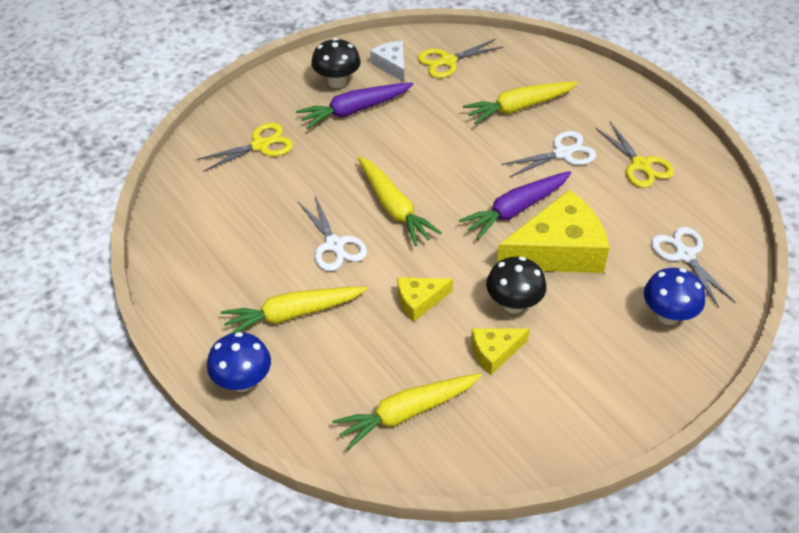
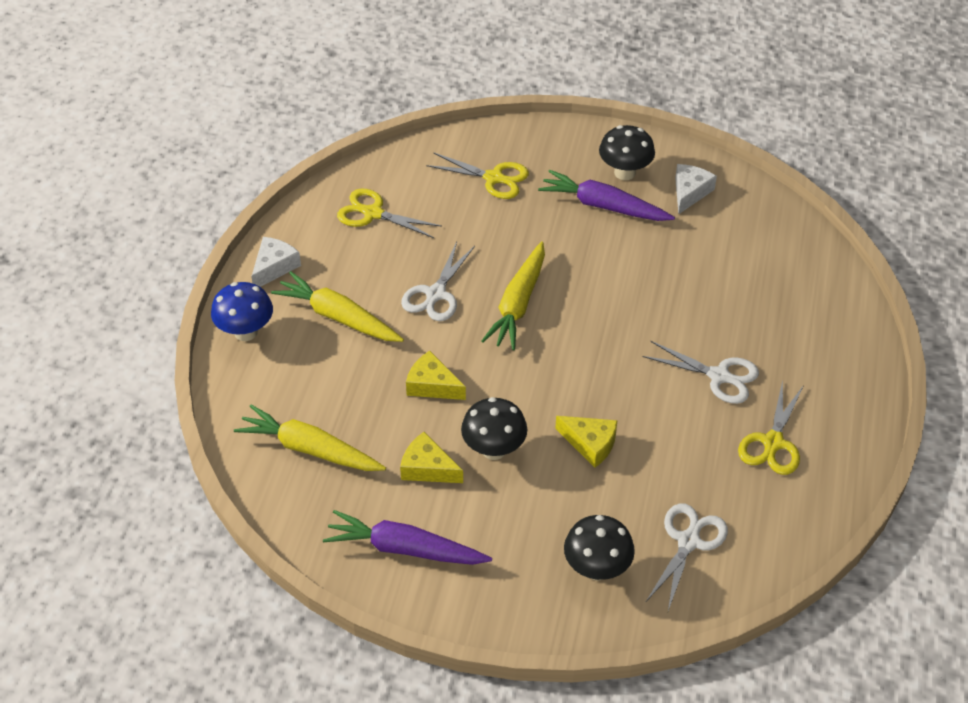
camera: 50 degrees right, 0 degrees up
(195, 322) = (274, 267): none -> white cheese
(447, 61) = (743, 225): yellow scissors -> yellow scissors (373, 213)
(515, 210) = (607, 385): purple carrot -> purple carrot (404, 549)
(519, 107) = (743, 310): yellow carrot -> none
(557, 250) = (590, 444): yellow cheese -> yellow cheese, size x0.50
(668, 315) = (597, 568): blue mushroom -> black mushroom

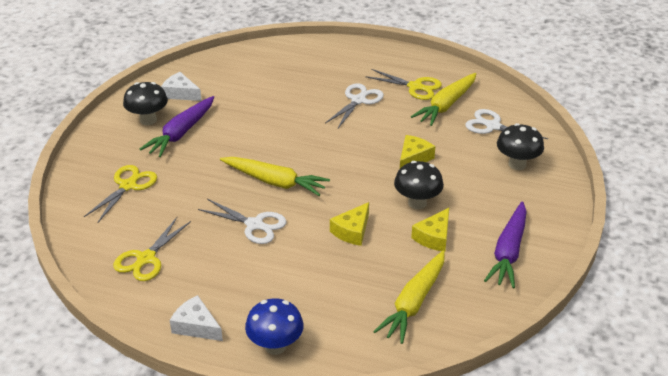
camera: 85 degrees left, 10 degrees down
(338, 317) = (268, 283): yellow carrot -> yellow carrot (446, 105)

